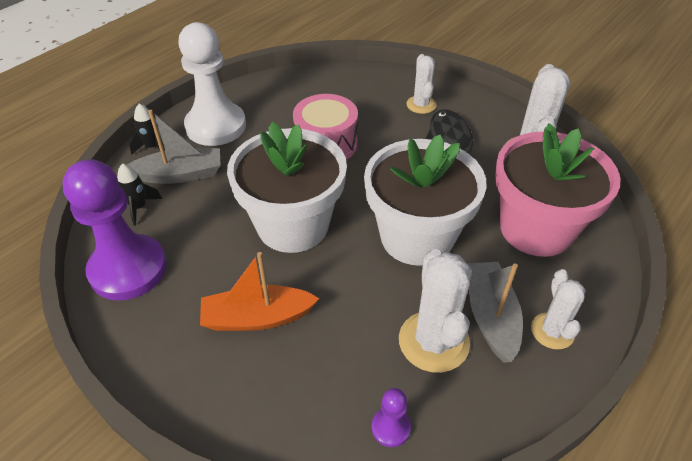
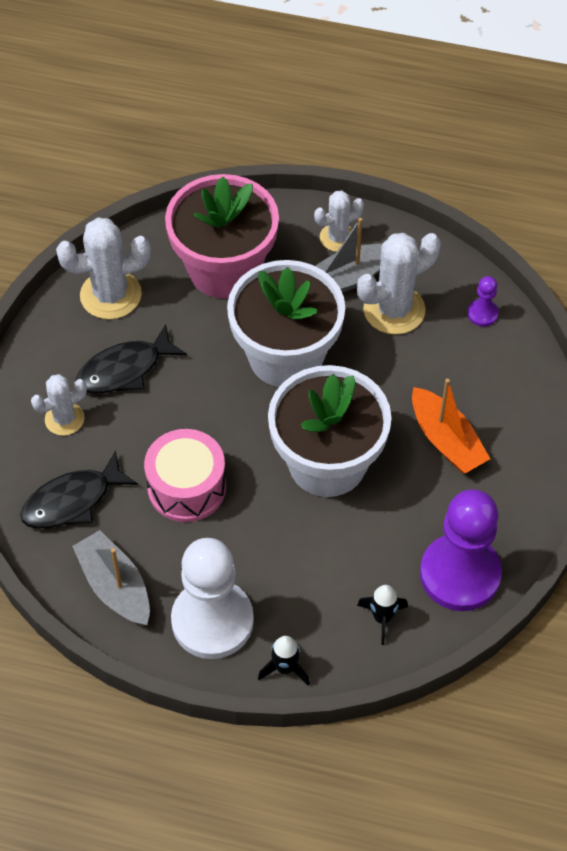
camera: 115 degrees left, 10 degrees up
(180, 174) = (313, 609): grey boat -> grey boat (115, 586)
(352, 93) = (72, 501): none -> black fish

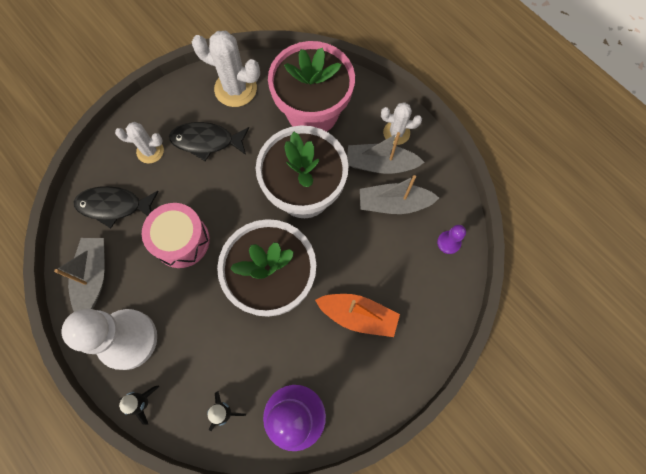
camera: 35 degrees right, 15 degrees up
(394, 310) = (394, 204): white cactus -> grey boat
(446, 440) = (358, 316): orange boat -> orange boat turned 75 degrees counterclockwise

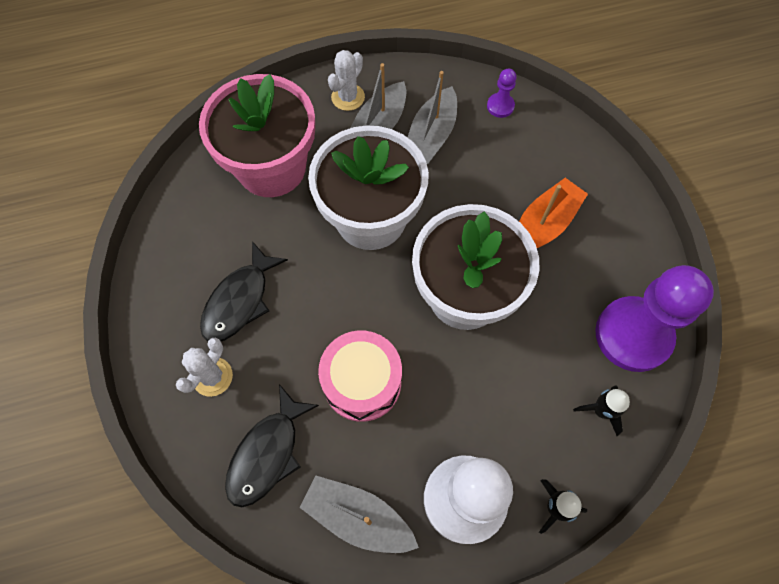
camera: 65 degrees left, 5 degrees down
(235, 89) = (186, 238): white cactus -> none

